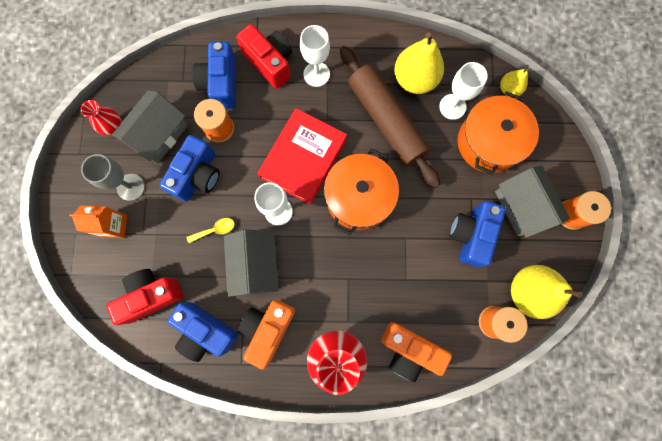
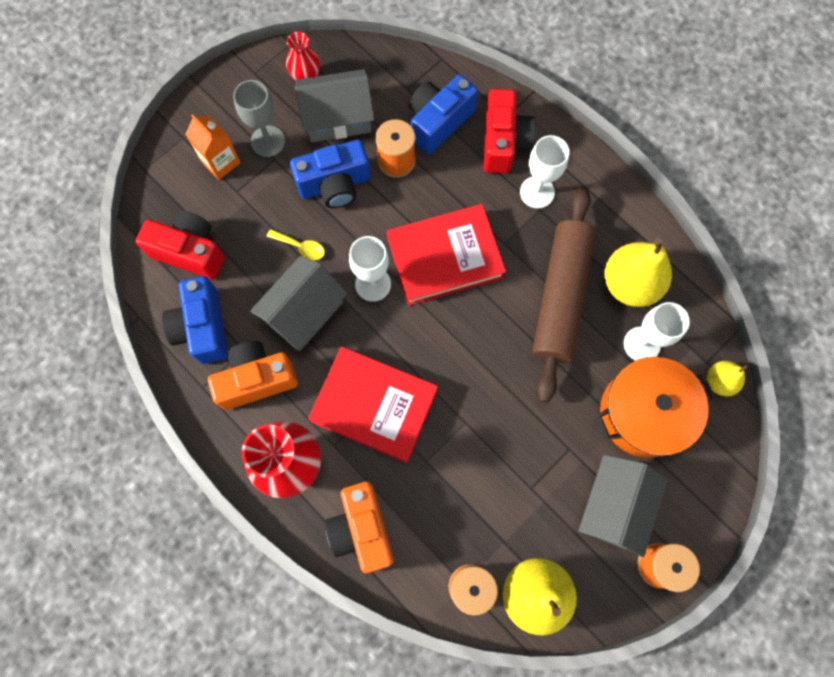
camera: 45 degrees right, 5 degrees down
(348, 277) = (374, 405): none -> red book
(359, 198) = (460, 343): orange pot -> none
(471, 235) = (533, 483): blue camera -> none

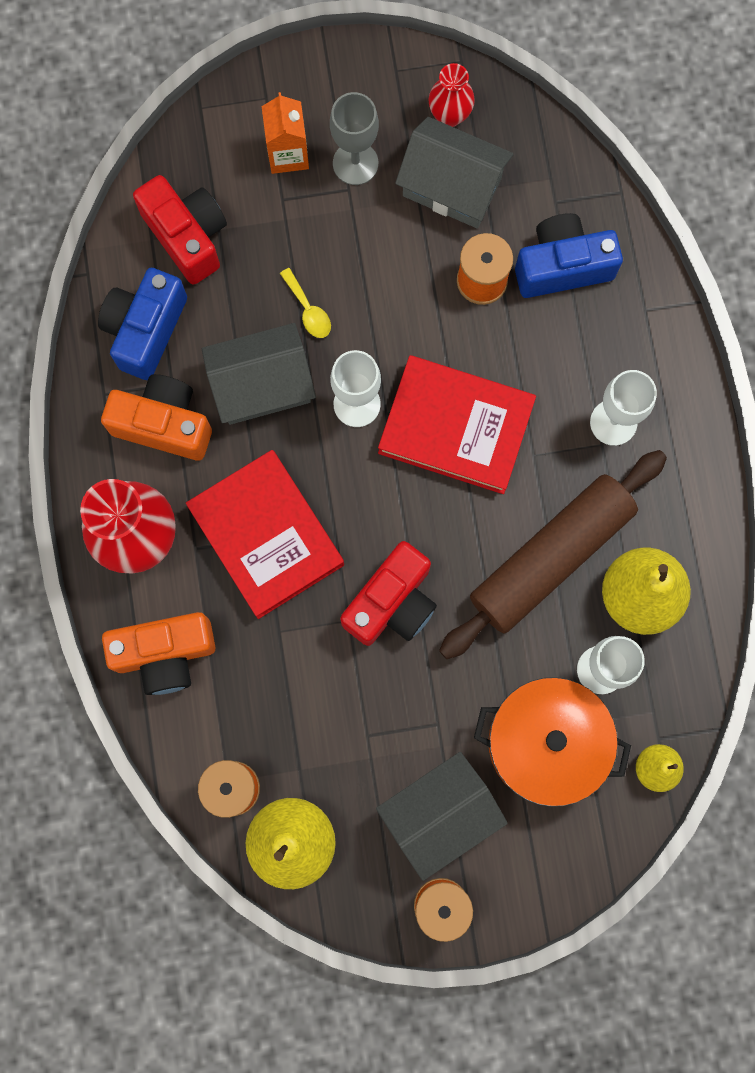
camera: 35 degrees right, 5 degrees up
(335, 184) = (394, 263): blue camera -> none
(362, 529) = (165, 654): orange camera -> orange camera turned 120 degrees counterclockwise
(503, 142) = (618, 339): red camera -> red camera (392, 603)

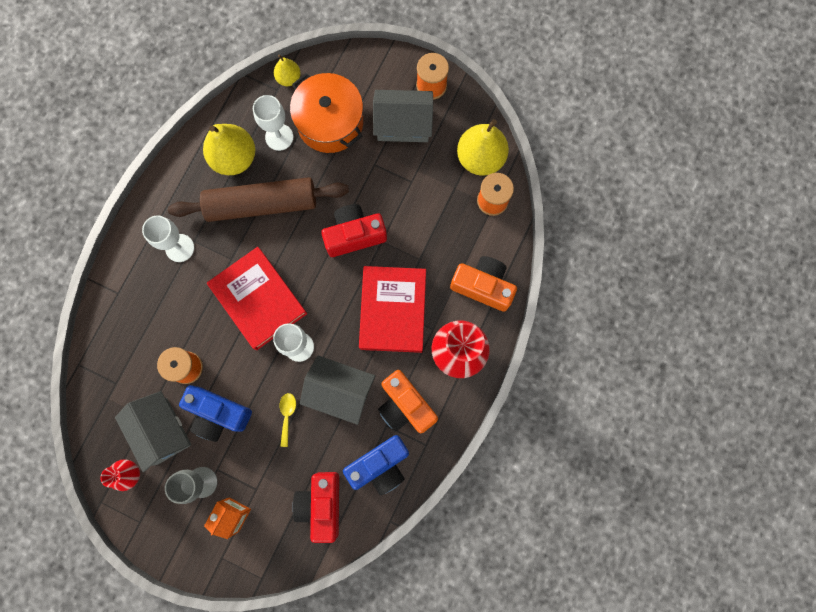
camera: 145 degrees left, 0 degrees up
(562, 266) = (140, 346): blue camera -> blue camera (218, 414)

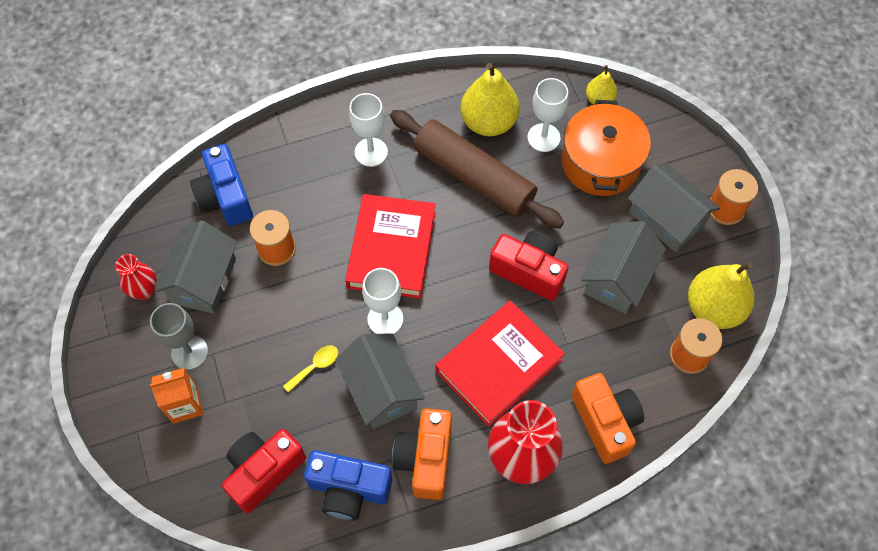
camera: 45 degrees right, 15 degrees down
(218, 414) = (261, 310): blue camera -> blue camera (225, 197)
(410, 190) = (617, 278): none -> grey house

